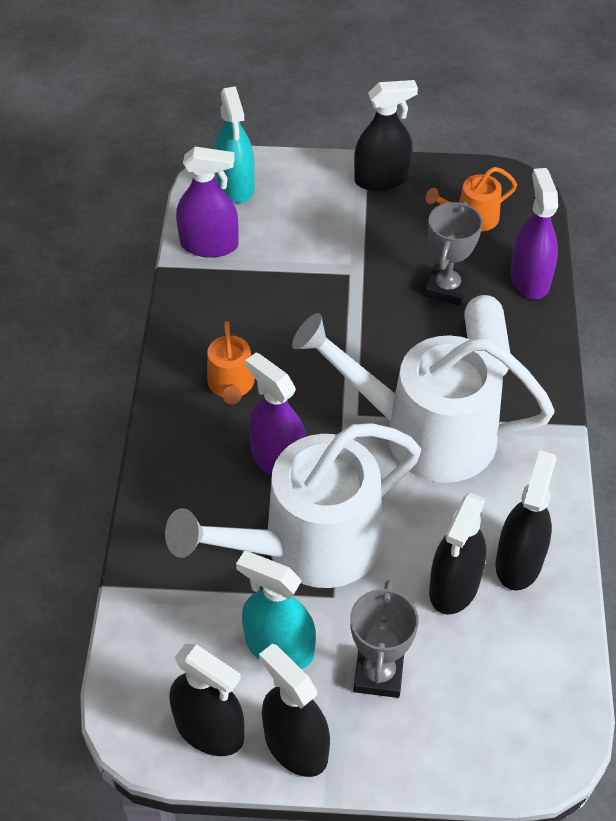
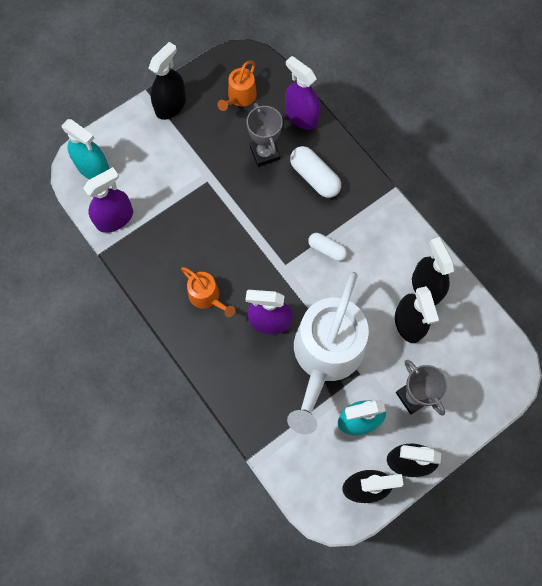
camera: 40 degrees left, 20 degrees up
(425, 433) = (327, 249): white watering can -> white capsule

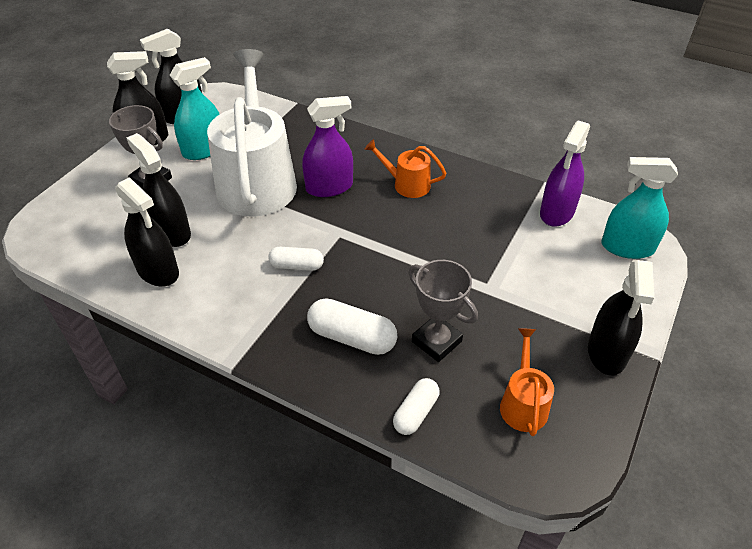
camera: 155 degrees right, 25 degrees down
(301, 116) = (416, 412): purple spray bottle -> white capsule

